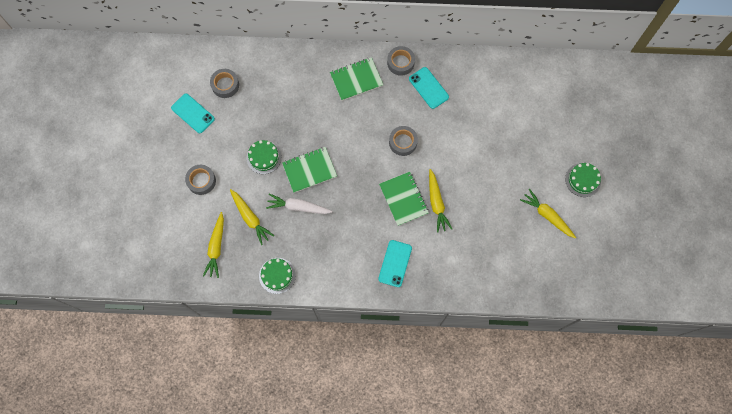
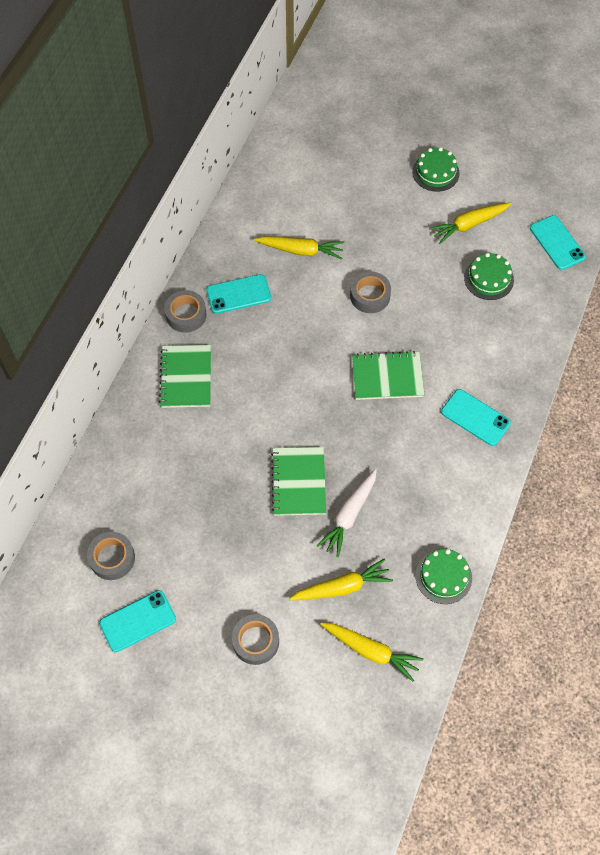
camera: 70 degrees left, 10 degrees down
(264, 157) = (253, 538): green cake -> green cake (488, 279)
(403, 142) = (305, 351): grey tape -> grey tape (370, 296)
(436, 203) = (407, 340): yellow carrot -> yellow carrot (301, 250)
(558, 280) = (557, 243): none -> turquoise phone

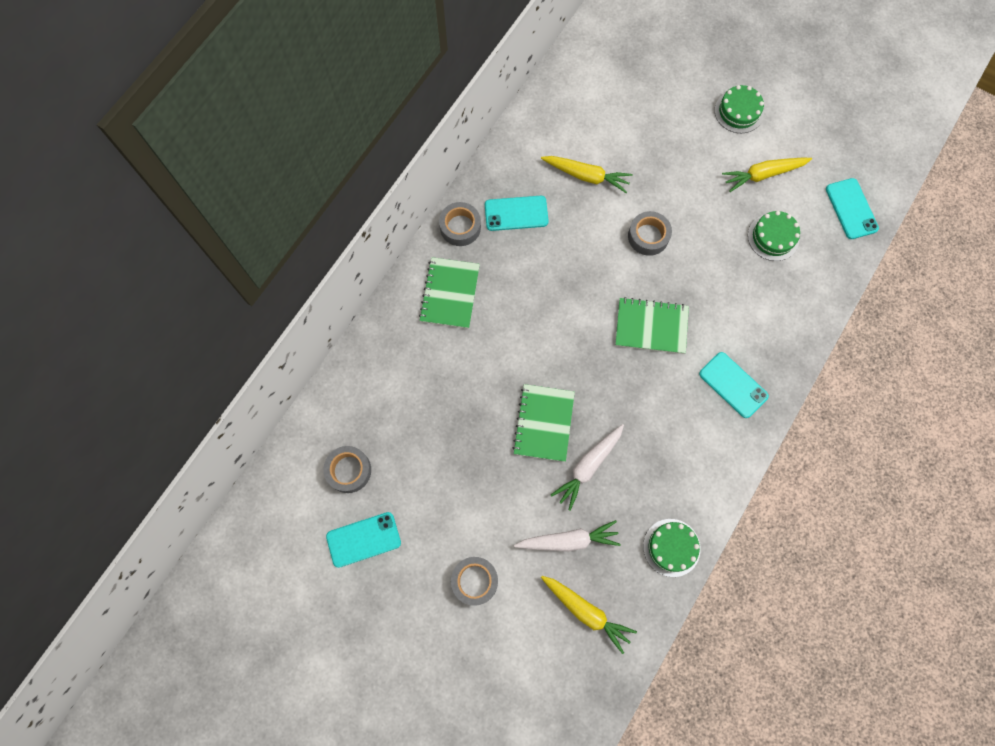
camera: 10 degrees right, 10 degrees up
(342, 587) = (568, 540): yellow carrot -> white carrot

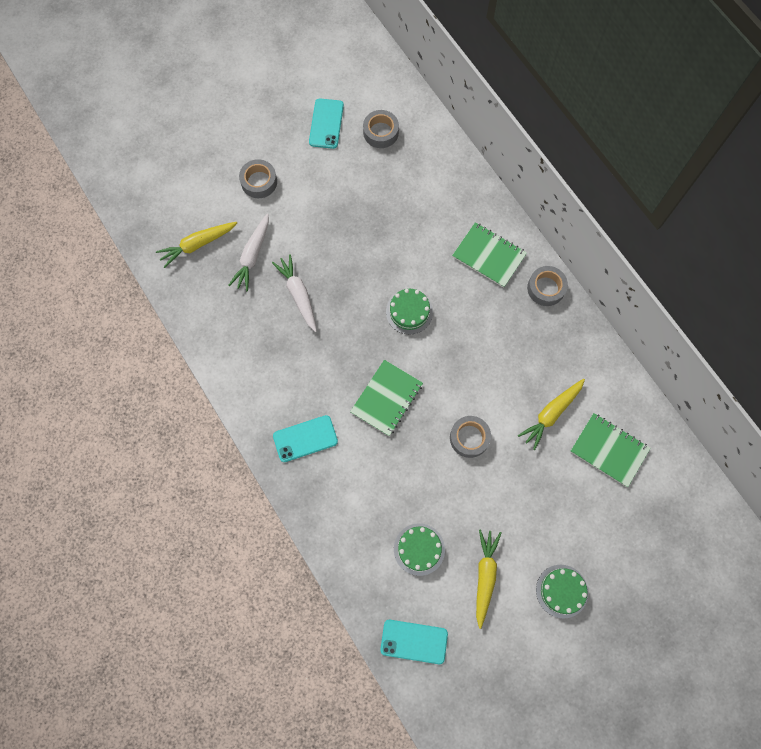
camera: 115 degrees right, 0 degrees up
(516, 213) = (539, 338): turquoise phone -> none
(544, 423) = (348, 278): green notebook -> green notebook (609, 450)
(671, 547) = (208, 325): green cake -> green cake (409, 312)

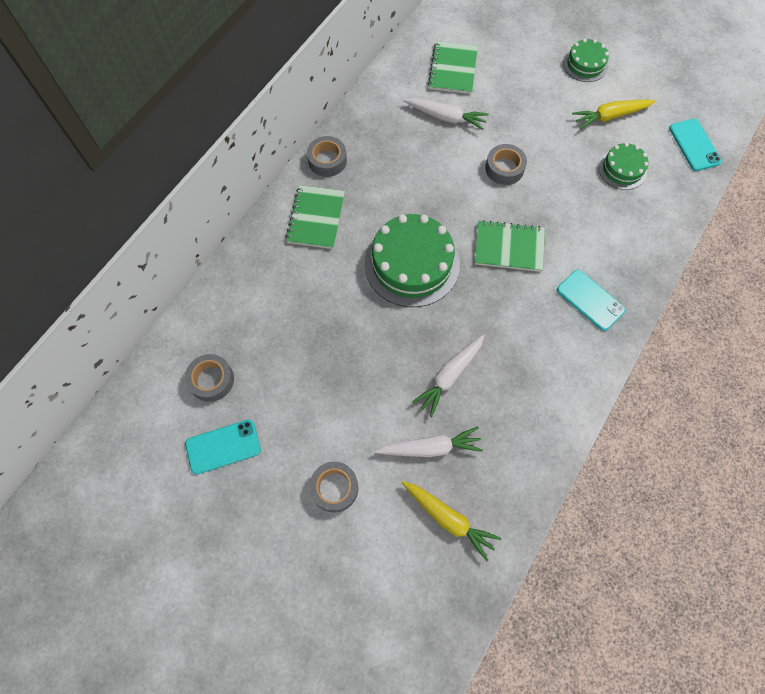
camera: 115 degrees left, 5 degrees down
(409, 312) = (412, 264): green cake -> green cake, size x1.85
(551, 414) = (446, 117): yellow carrot -> white carrot

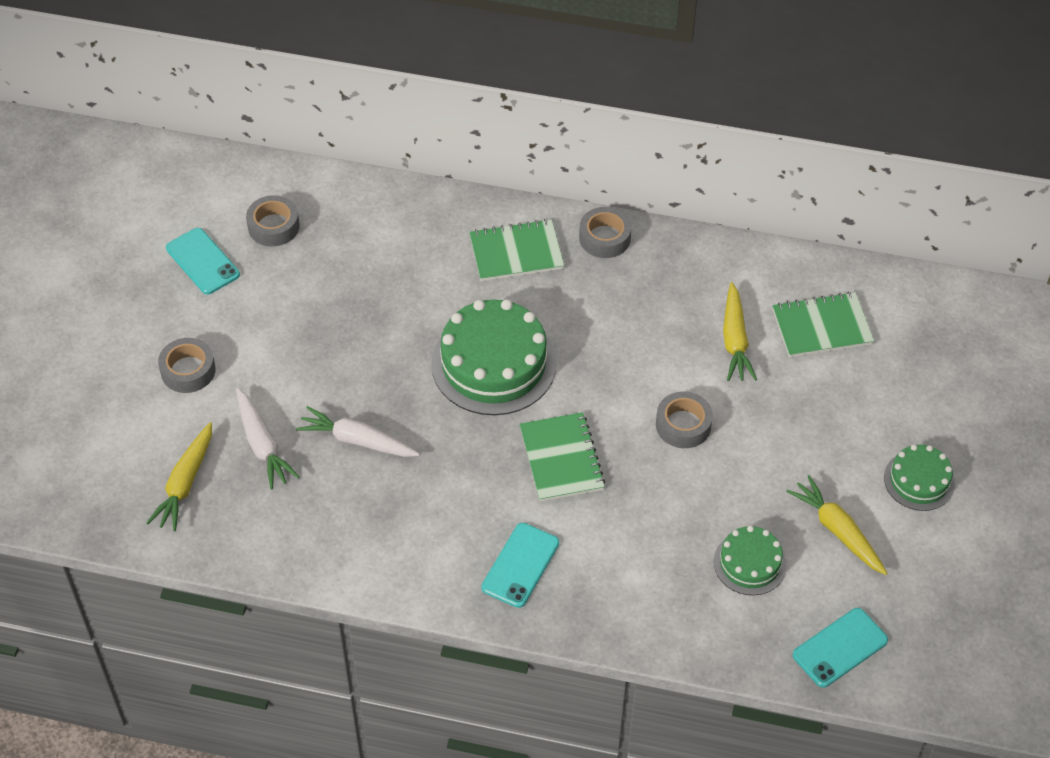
camera: 70 degrees right, 15 degrees down
(446, 117) = (735, 340): white carrot -> yellow carrot

